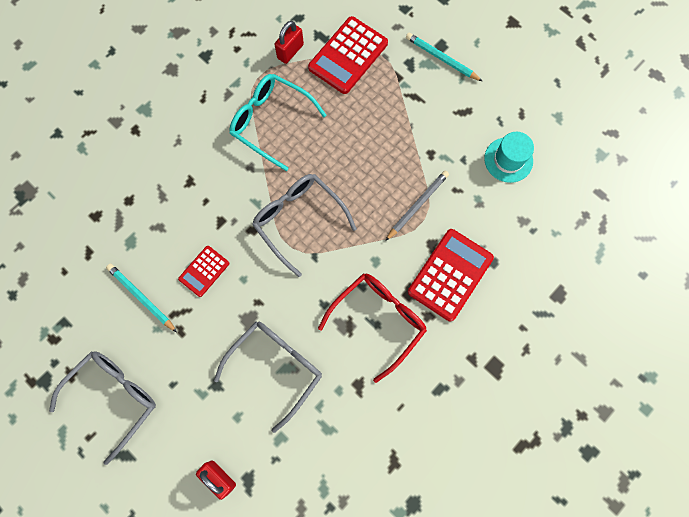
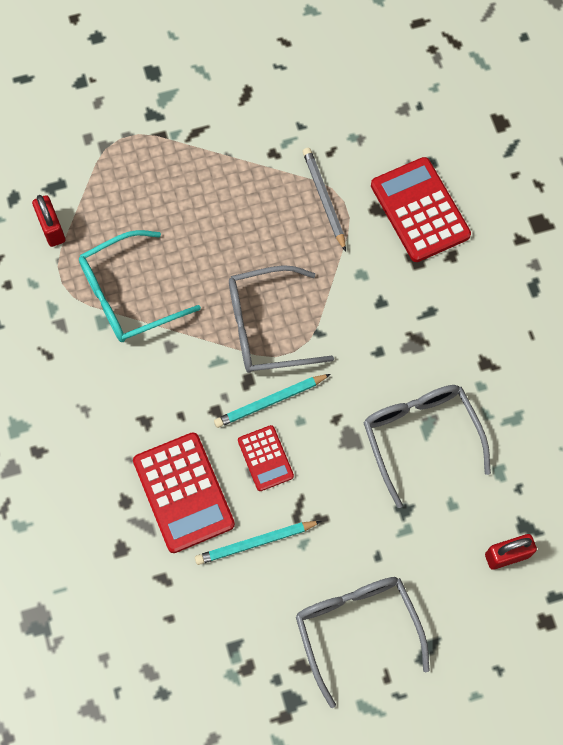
camera: 60 degrees left, 5 degrees down
(348, 56) = (99, 171): red calculator -> red calculator (183, 492)
(378, 320) = (428, 306): red glasses -> none
(441, 58) = (168, 80): turquoise pencil -> turquoise pencil (270, 402)
(508, 160) = (328, 84): turquoise hat -> none

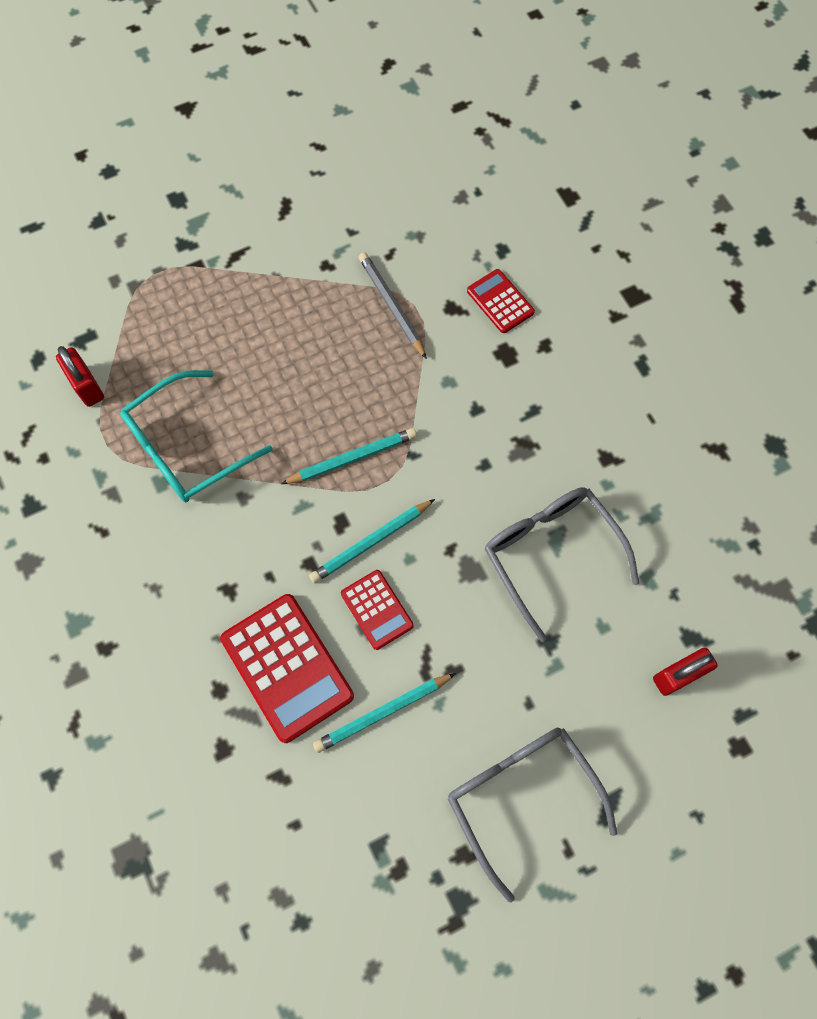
camera: 10 degrees left, 0 degrees up
(267, 327) = (352, 458): grey glasses -> turquoise pencil
(420, 210) = (500, 301): red calculator -> red calculator, size x0.56

